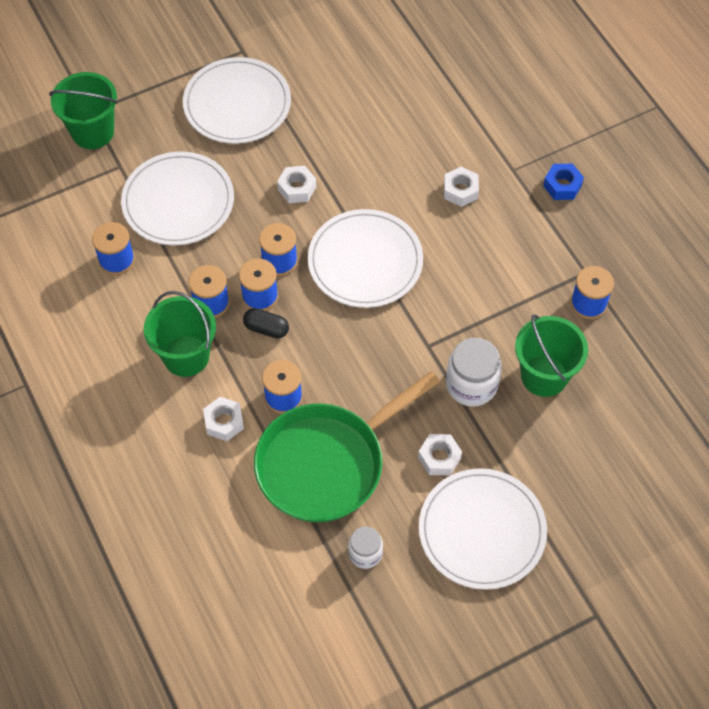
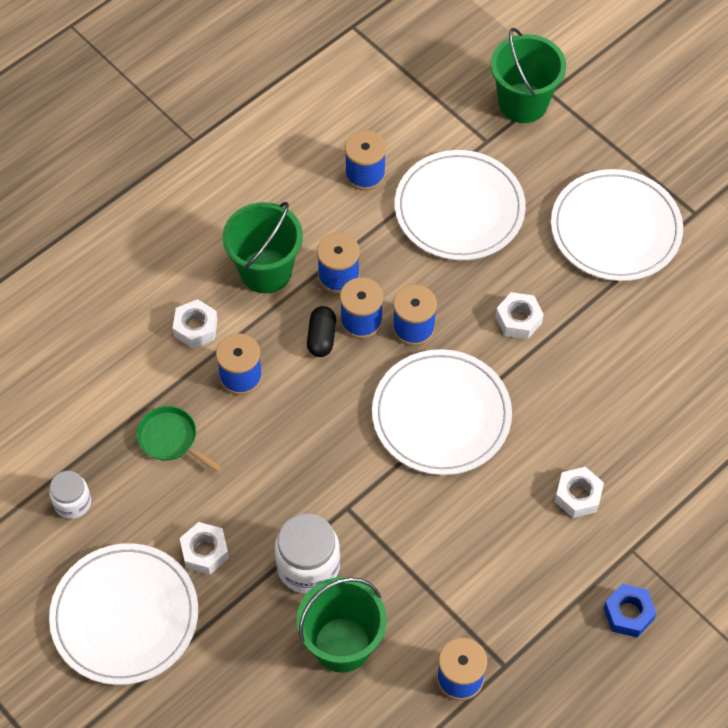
camera: 75 degrees right, 0 degrees up
(327, 463) = (171, 439): green pan -> green pan, size x0.42

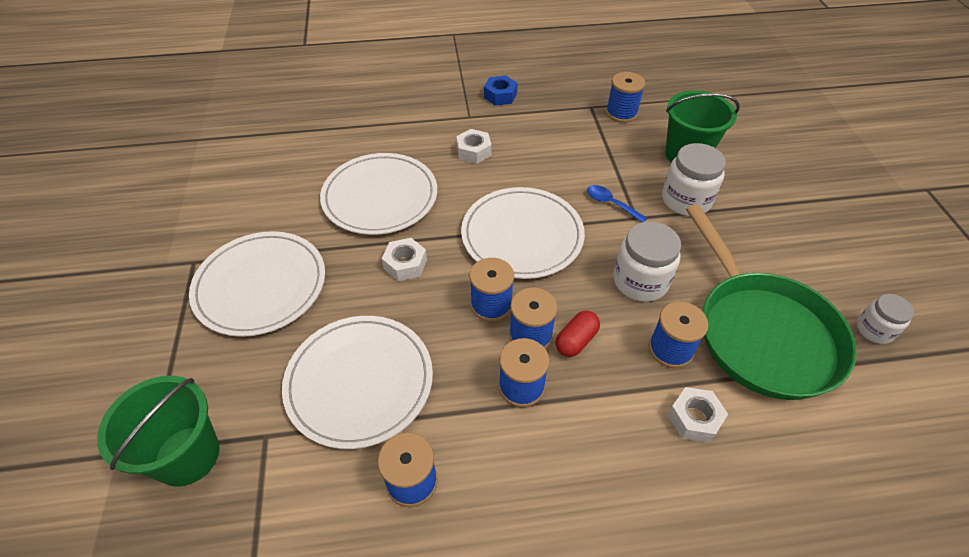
camera: 145 degrees left, 10 degrees down
(125, 616) = (845, 235): white plate -> white plate (380, 197)
(171, 439) = (761, 332): green pan -> green pan, size x2.41
(205, 551) = (763, 243): white nut -> none
(266, 271) = (590, 435): green bucket -> none
(301, 430) = (640, 281): none -> white jar
(321, 338) = (576, 340): black capsule -> red capsule
(382, 511) = (611, 204): none -> blue spoon

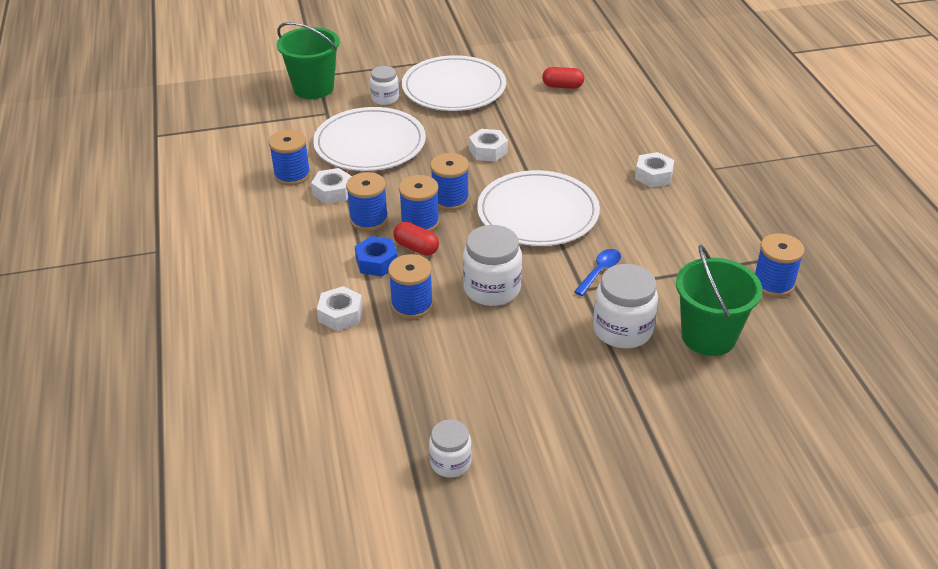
camera: 85 degrees right, 10 degrees down
(255, 361) = (385, 98): none -> white jar
(298, 191) = (562, 86): none -> red capsule
(380, 197) = (568, 128): white plate -> none
(460, 427) = (333, 192): none -> white nut
(500, 95) = (763, 187): blue nut -> blue nut (377, 262)
(761, 332) = (437, 370): green pan -> none

